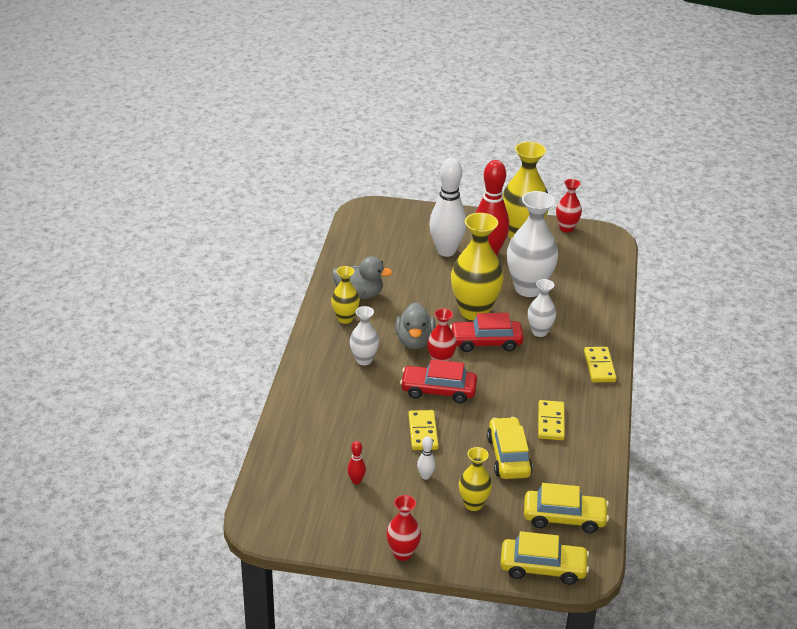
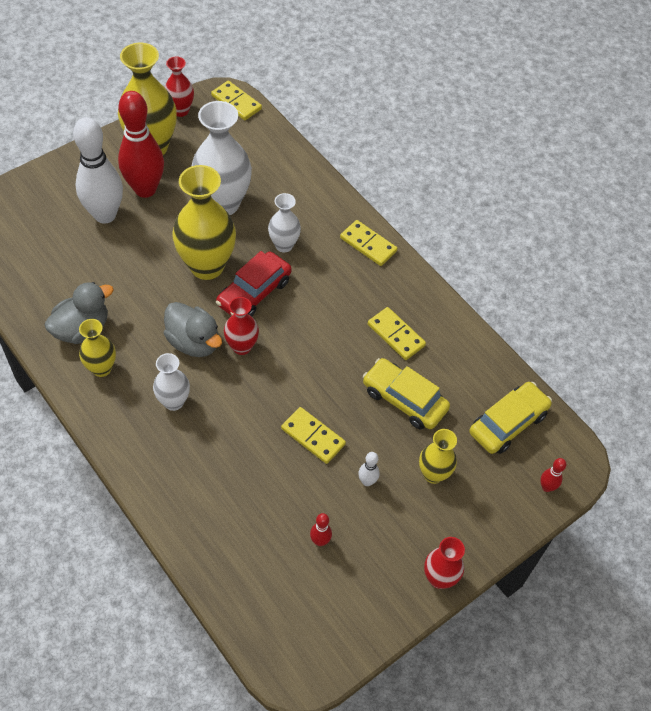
camera: 50 degrees left, 20 degrees up
(438, 390) = (274, 380): red car -> none
(543, 568) = (546, 487): yellow car -> red bowling pin
(611, 244) = (236, 102): none -> yellow domino

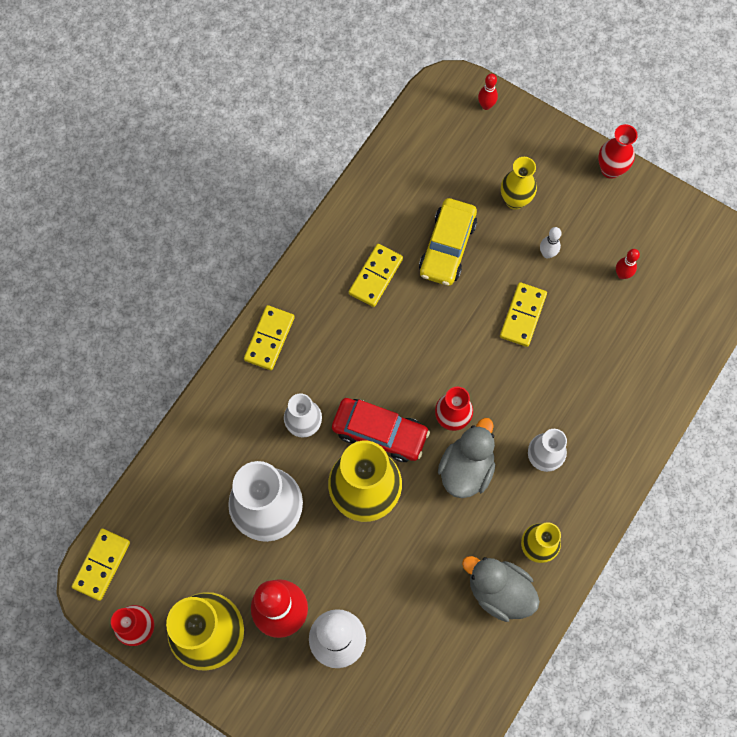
camera: 105 degrees left, 15 degrees up
(508, 423) = (434, 151): yellow car -> none

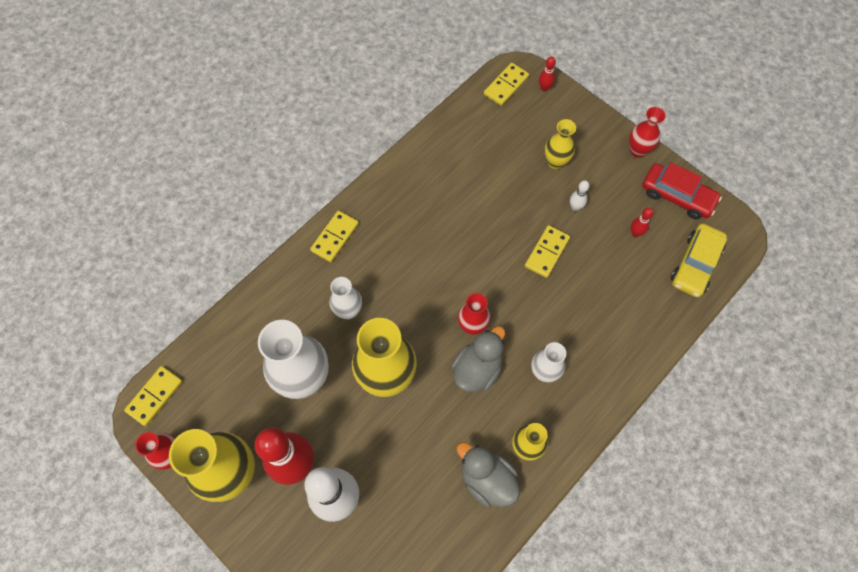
camera: 10 degrees right, 5 degrees down
(375, 276) = (431, 203): yellow domino -> yellow domino (506, 85)
(380, 433) = (410, 327): red car -> red car (677, 196)
(447, 247) = (494, 189): yellow car -> yellow car (695, 264)

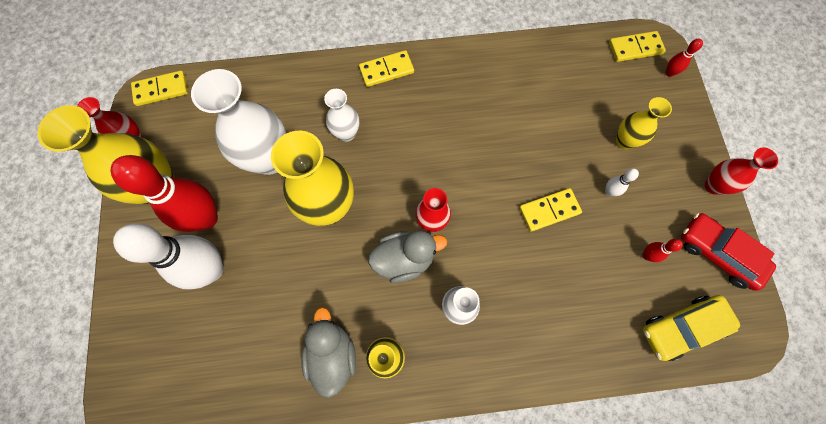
camera: 40 degrees right, 5 degrees up
(677, 196) = (718, 253): red car -> red car turned 150 degrees clockwise

